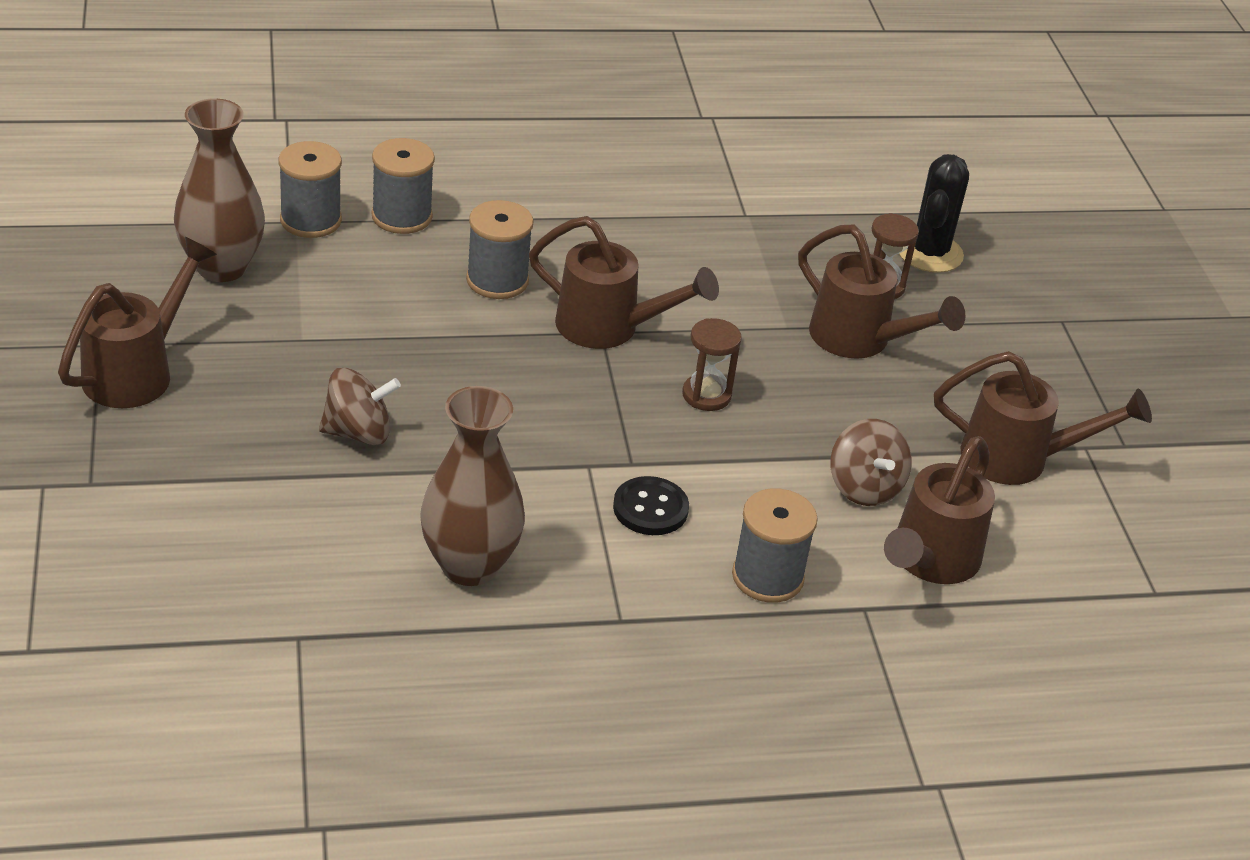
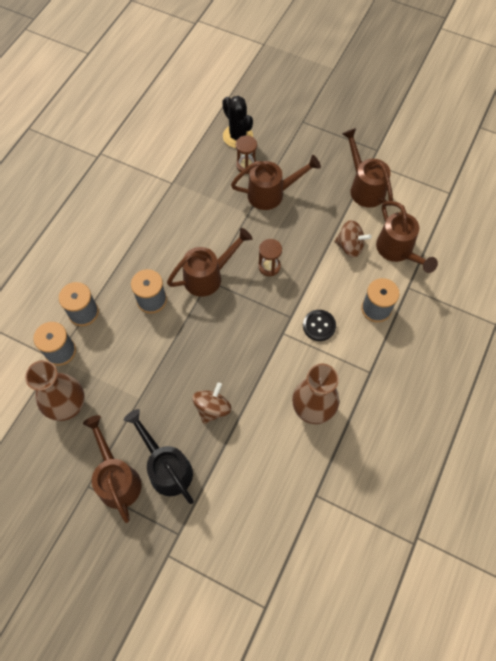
camera: 50 degrees left, 25 degrees up
(201, 421) = (166, 467): none -> black watering can
(1018, 459) = (364, 187): brown watering can -> brown watering can turned 75 degrees counterclockwise

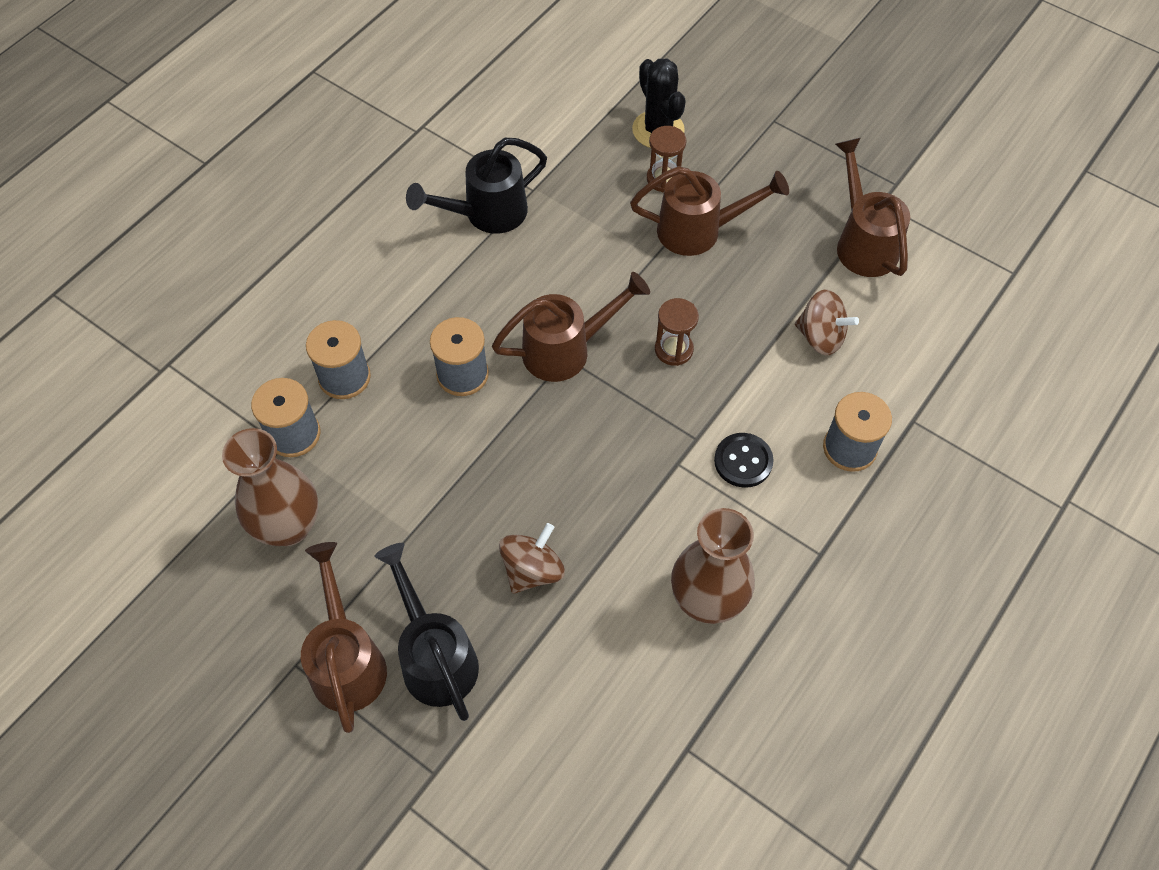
camera: 10 degrees right, 5 degrees down
(148, 201) = (487, 214): none -> black watering can
(397, 251) = (904, 356): brown watering can -> none

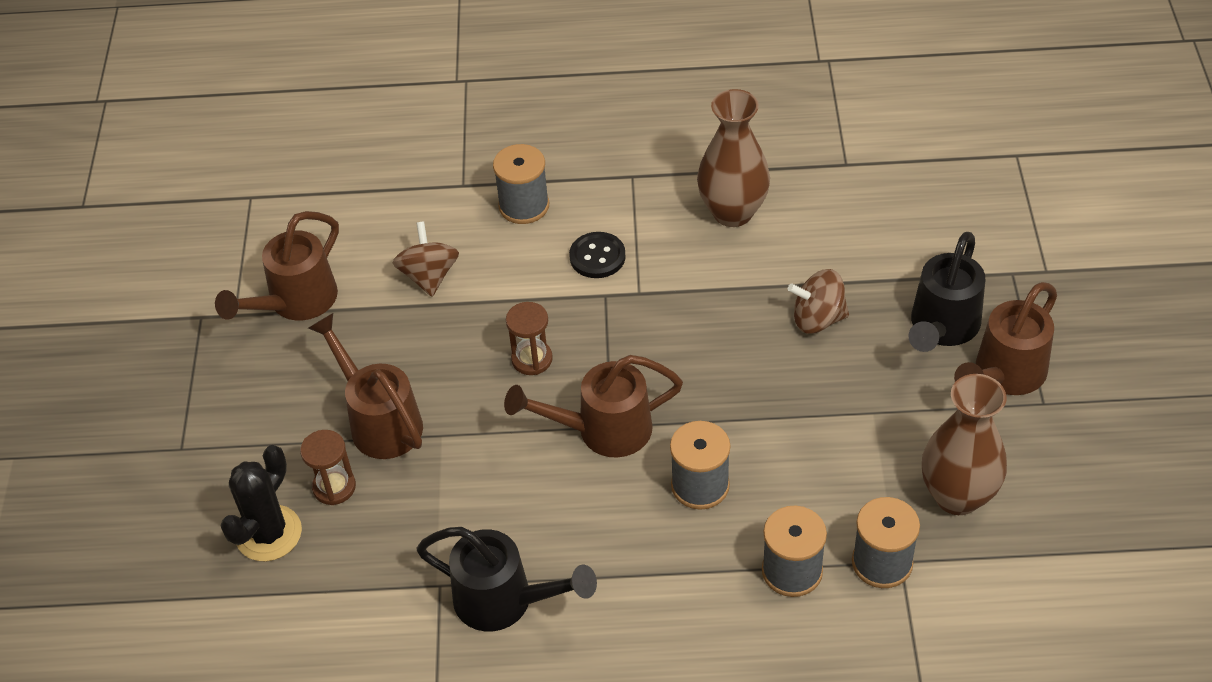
camera: 125 degrees left, 10 degrees down
(566, 350) = (603, 430): brown watering can -> brown watering can turned 45 degrees counterclockwise

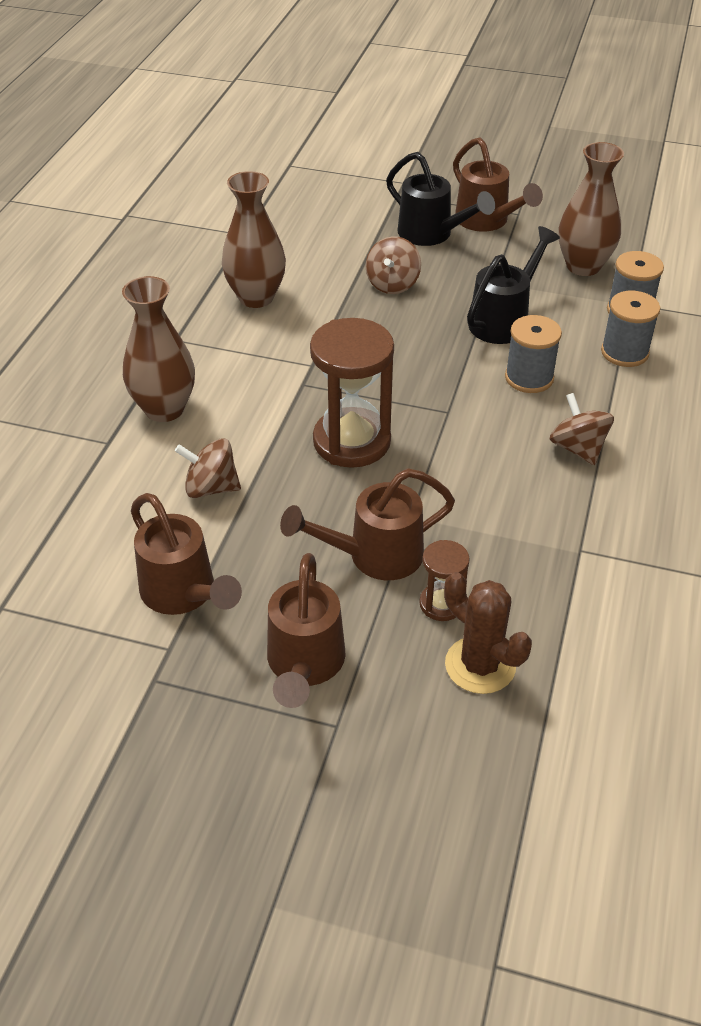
camera: 75 degrees left, 5 degrees down
(268, 533) = (480, 665): black cactus -> brown cactus
(504, 601) = (609, 511): black watering can -> black watering can (504, 320)
(524, 206) = (164, 409): grey spool -> brown vase
(532, 359) = (352, 441): brown hourglass -> brown hourglass, size x1.99
(595, 555) = (578, 448): none -> brown spinning top
(597, 257) = (256, 379): black button -> none
(603, 430) = (451, 416): brown watering can -> brown watering can (304, 665)

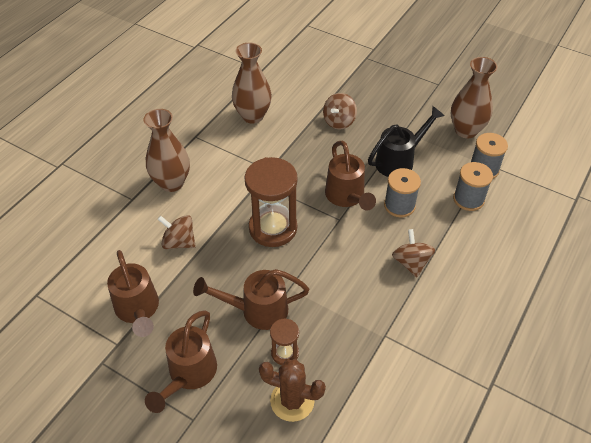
camera: 15 degrees right, 5 degrees up
(431, 234) = (376, 90): black watering can -> none
(480, 665) = (292, 401): brown cactus -> brown cactus turned 45 degrees counterclockwise
(487, 221) = (415, 86): brown watering can -> brown watering can (347, 197)

